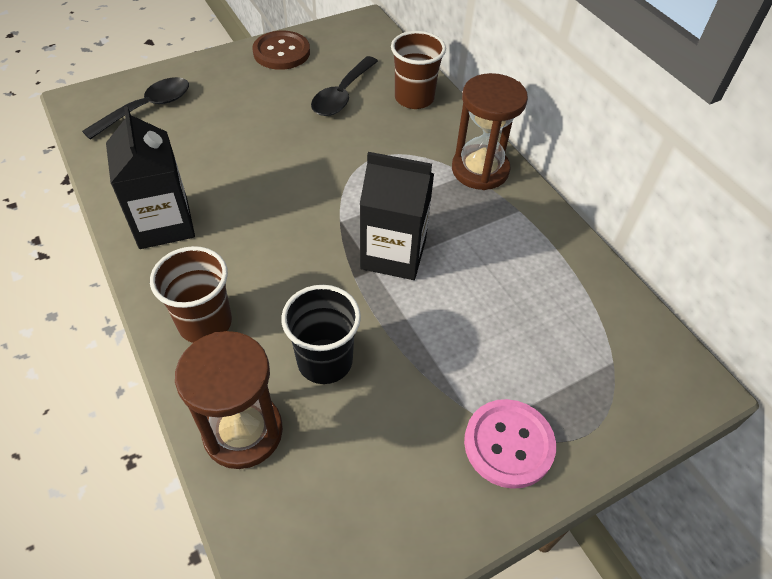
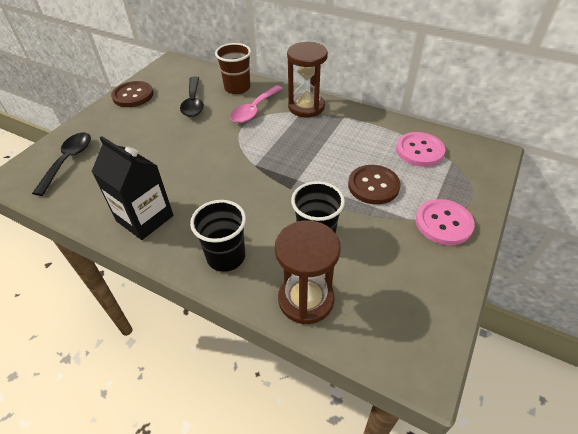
camera: 30 degrees left, 5 degrees down
(205, 323) = (226, 257): brown cup -> black cup
(393, 254) = (300, 167): black carton -> none
(408, 141) = (254, 110): none -> pink spoon
(463, 334) = (373, 186): none -> brown button
(580, 319) = (419, 150): none -> pink button

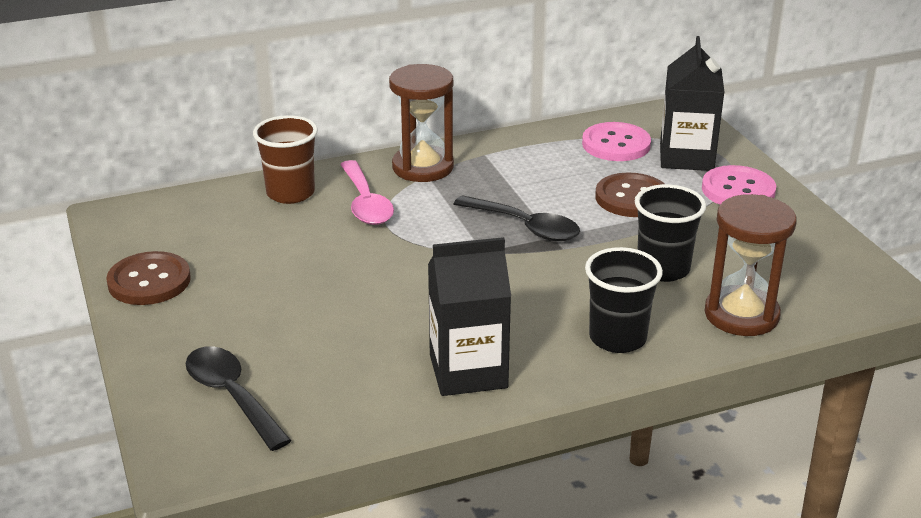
camera: 50 degrees left, 15 degrees down
(193, 102) = (265, 239): black spoon -> black spoon (525, 227)
(448, 182) = (686, 157): none -> black carton

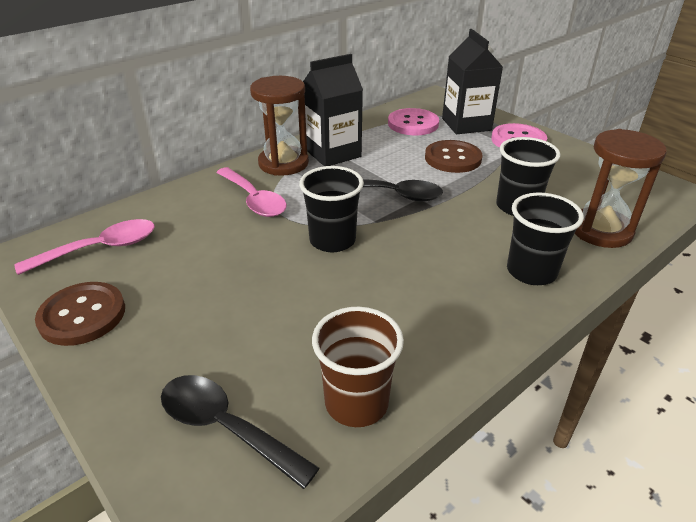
camera: 20 degrees left, 5 degrees up
(188, 223) = (100, 249): none -> pink spoon
(290, 193) = (184, 203): brown cup -> brown cup (356, 403)
(423, 262) = (332, 240): none -> black cup
(468, 371) = (436, 335): black carton -> black carton (333, 153)

